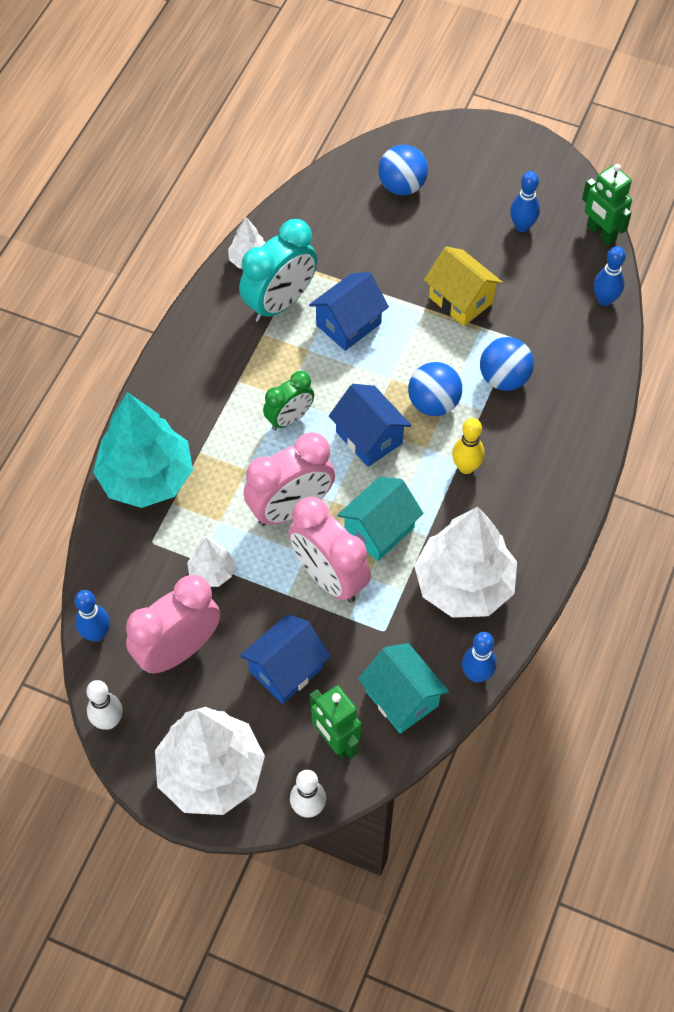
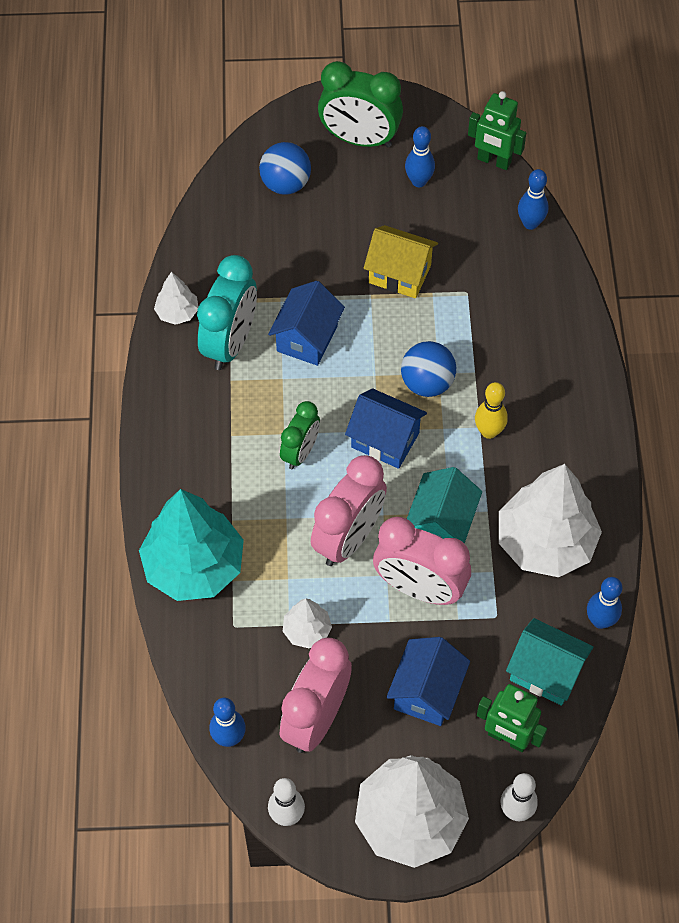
camera: 25 degrees left, 0 degrees up
(488, 171) = (359, 139): none -> green clock
(504, 378) = (479, 334): blue ball -> none

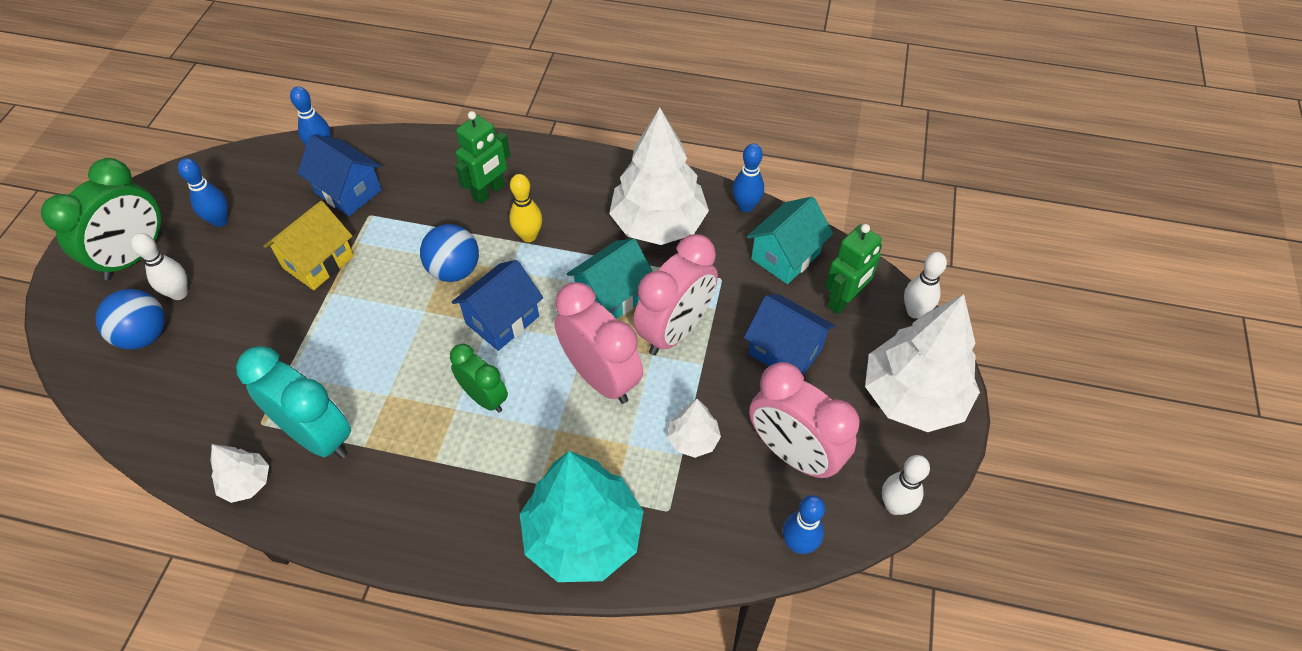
camera: 75 degrees left, 5 degrees down
(307, 338) = (350, 360): blue house -> blue house (348, 191)
(333, 188) = (179, 293): none -> white bowling pin
(441, 524) = (612, 296): turquoise house -> turquoise house turned 75 degrees counterclockwise
(494, 161) = (236, 159): green robot -> green robot (489, 192)

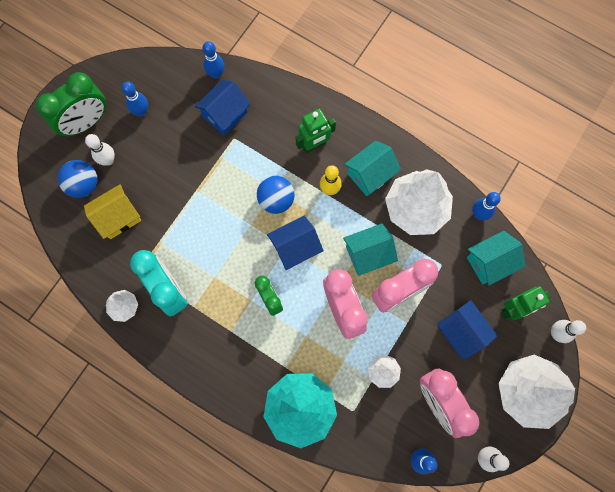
camera: 20 degrees right, 20 degrees up
(318, 262) = (195, 165): yellow house -> yellow house (118, 217)
(348, 191) = (225, 114): blue house -> blue house turned 75 degrees clockwise
(579, 203) = (370, 175): none -> turquoise house

